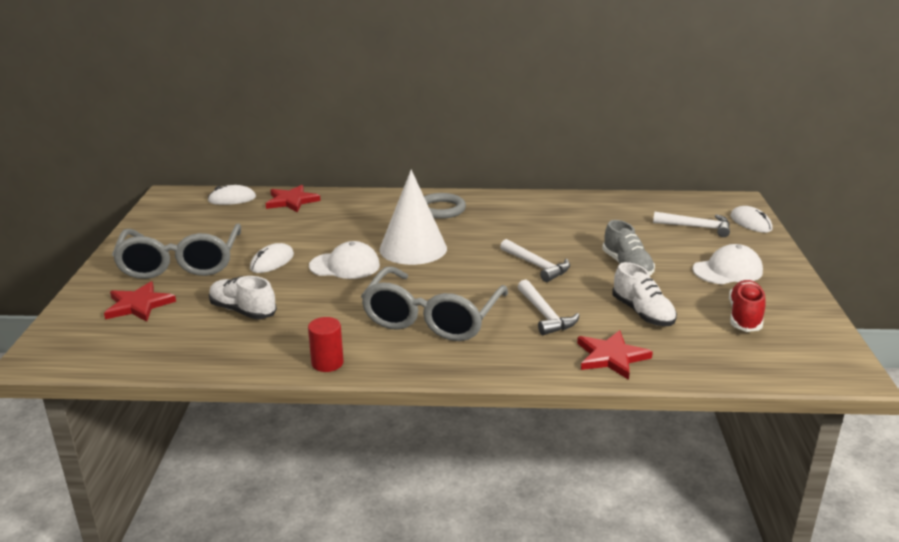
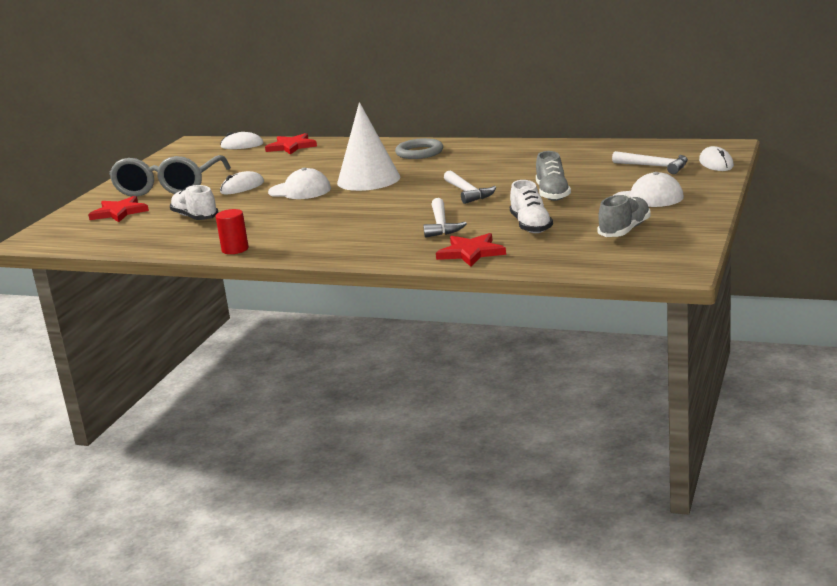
camera: 20 degrees right, 5 degrees down
(432, 318) = (343, 225): grey glasses -> none
(745, 317) = (624, 230): red shoe -> grey shoe

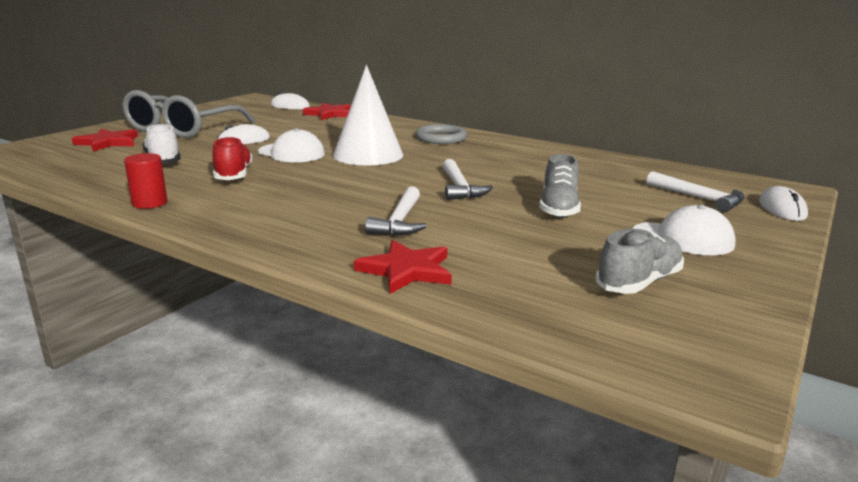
camera: 10 degrees right, 0 degrees up
(273, 217) = (233, 175): none -> red shoe
(531, 226) = (509, 246): white shoe -> none

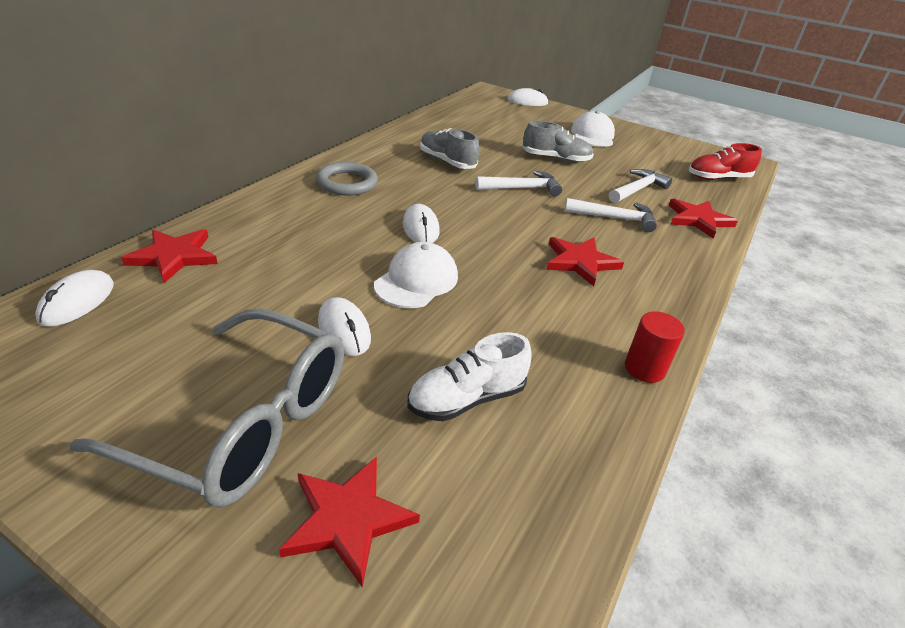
camera: 95 degrees left, 15 degrees up
(233, 175) = (521, 318): red shoe -> red shoe (718, 178)
(307, 198) = (580, 262): none -> red star
(368, 155) = (420, 228): white cone -> white mouse
(639, 282) = (663, 157): grey shoe -> grey shoe (447, 162)
(699, 198) = (516, 116): white hammer -> white hammer (637, 189)

